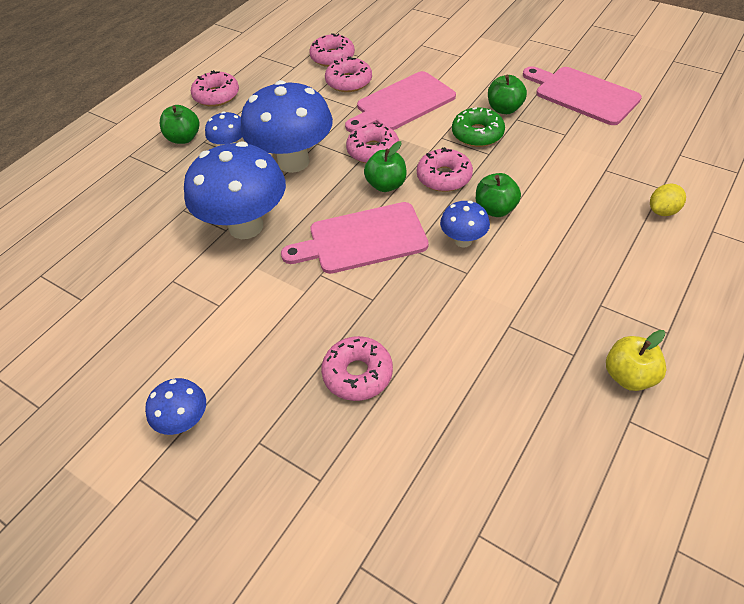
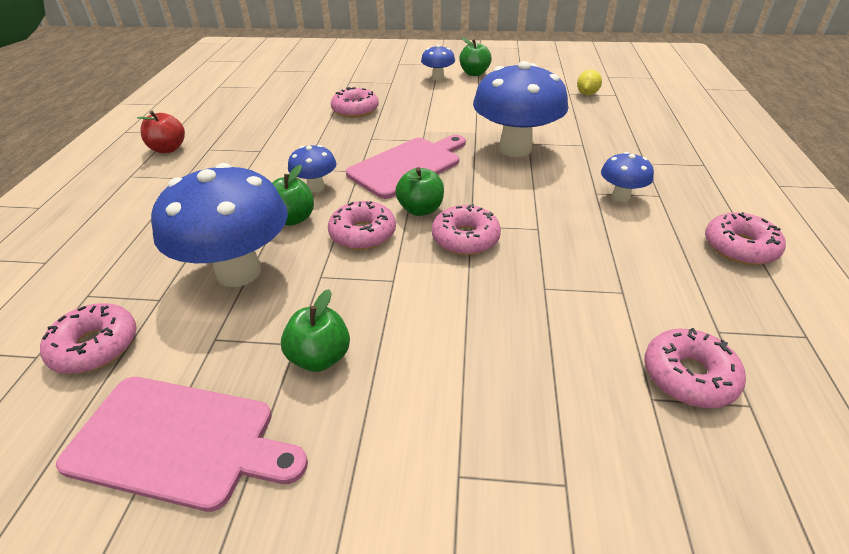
camera: 150 degrees right, 10 degrees down
(184, 138) = (684, 192): green apple -> green apple (474, 73)
(293, 162) = (539, 203): blue mushroom -> blue mushroom (239, 272)
(349, 82) = (600, 330): pink donut -> pink donut (95, 346)
(402, 103) = (484, 316): pink cutting board -> none
(477, 134) = (346, 299): green donut -> none
(629, 376) = (168, 149): yellow apple -> red apple
(663, 211) = (96, 267): yellow lemon -> yellow lemon (587, 94)

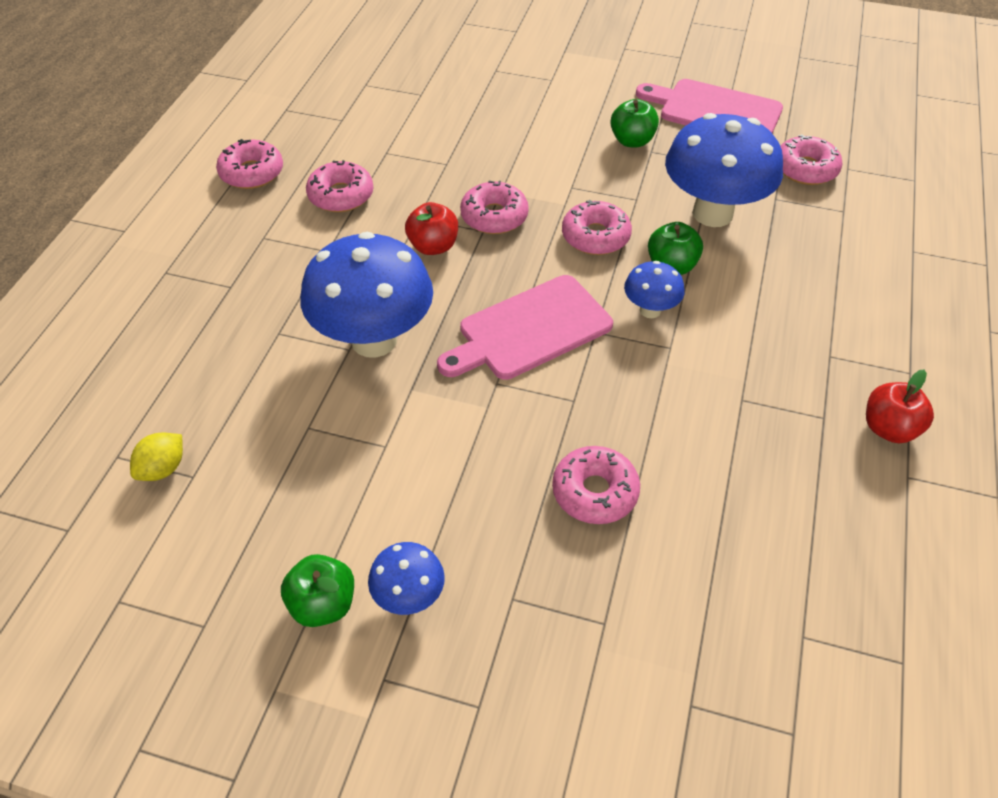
camera: 170 degrees left, 10 degrees up
(420, 209) = (529, 257): green apple -> none
(509, 207) = (433, 246): none -> red apple
(620, 197) = (305, 241): blue mushroom -> none
(688, 376) = (387, 100): pink donut -> pink donut (341, 195)

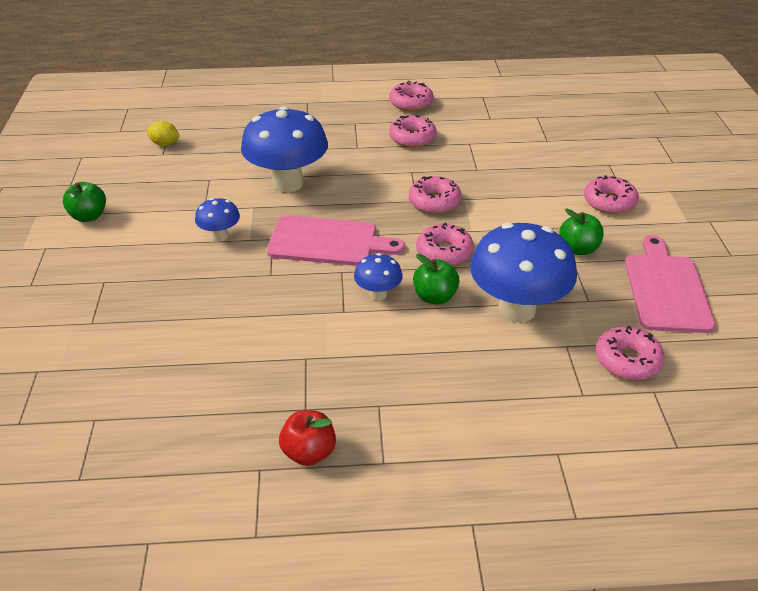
camera: 70 degrees right, 10 degrees down
(409, 597) = (98, 243): blue mushroom -> blue mushroom (220, 236)
(433, 246) = (386, 184): red apple -> none
(530, 330) = (328, 242): pink cutting board -> pink cutting board turned 150 degrees clockwise
(595, 492) = (193, 299): pink donut -> pink donut (609, 202)

